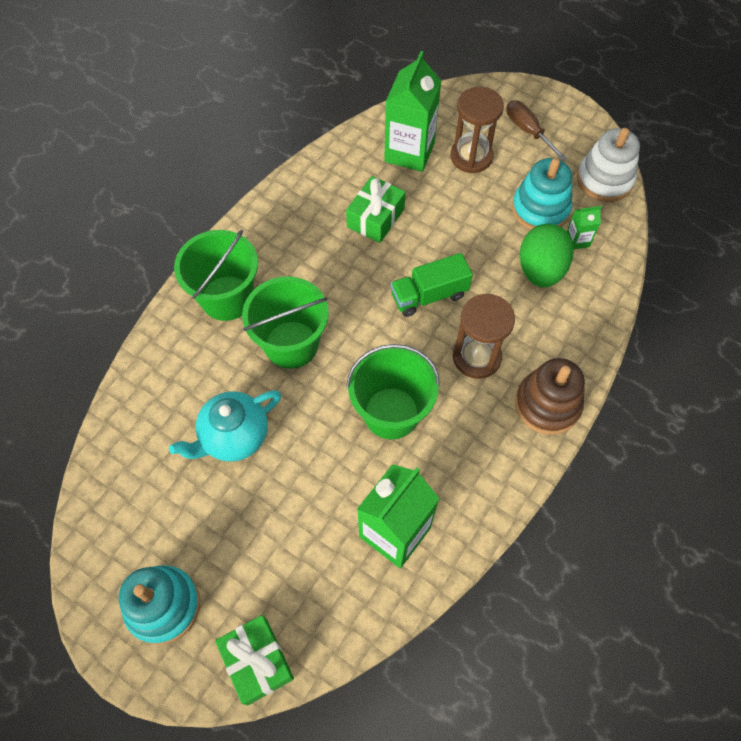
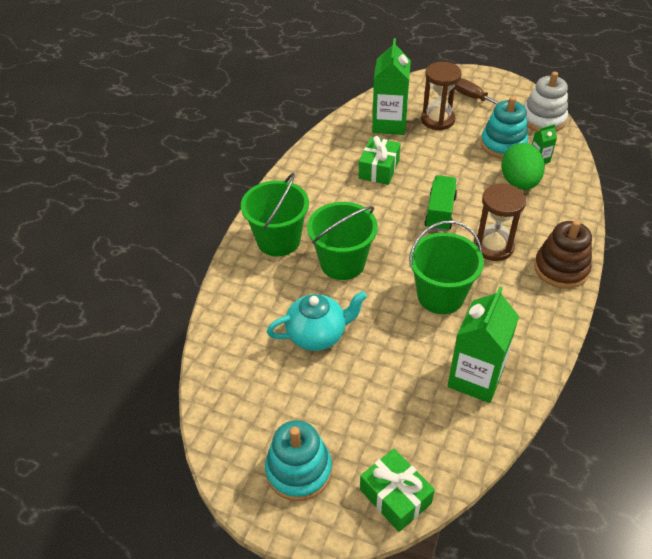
camera: 10 degrees left, 15 degrees down
(234, 436) = (317, 334): turquoise teapot -> turquoise teapot turned 150 degrees counterclockwise
(429, 295) = (440, 212): green truck -> green truck turned 135 degrees clockwise

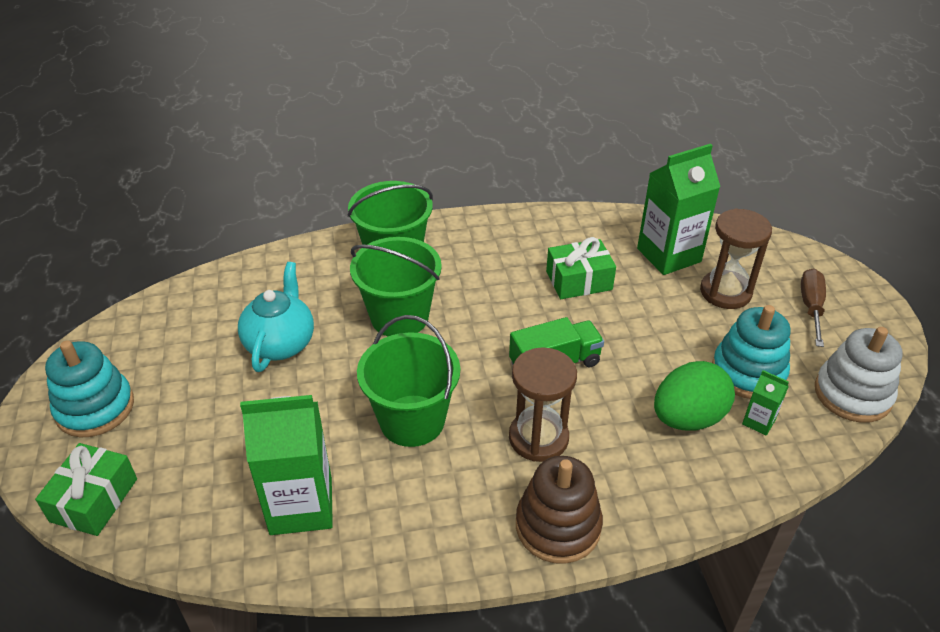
camera: 55 degrees right, 5 degrees down
(317, 334) = (280, 343): turquoise teapot -> turquoise teapot turned 120 degrees counterclockwise

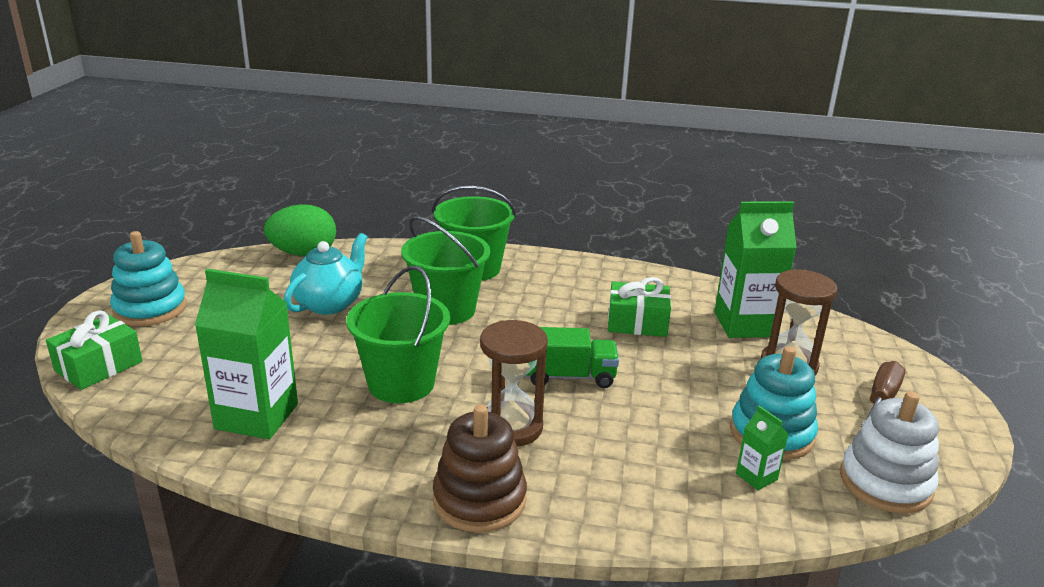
camera: 20 degrees right, 15 degrees down
(688, 418) = (678, 453): green egg -> green egg (303, 254)

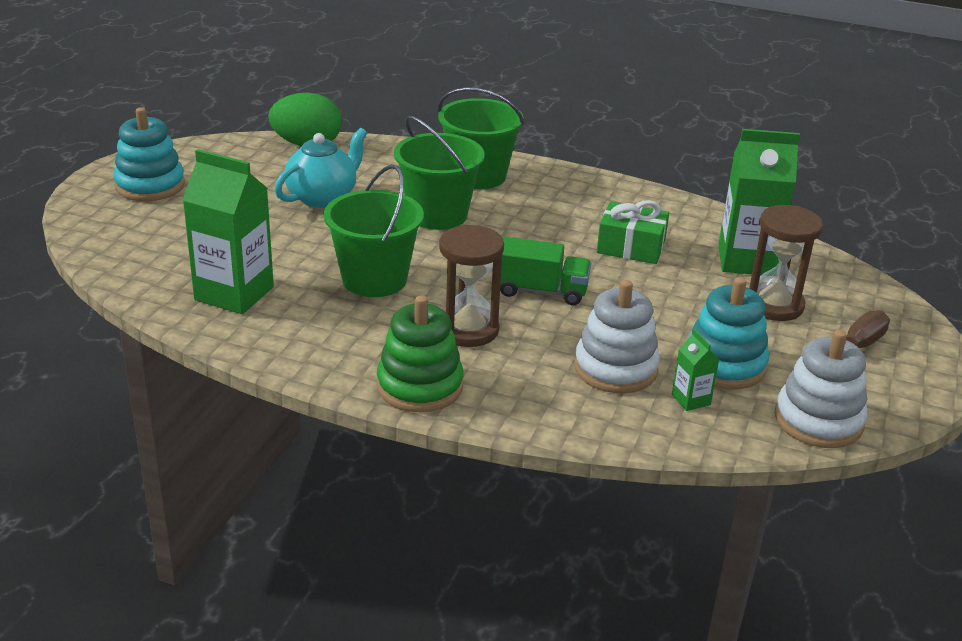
camera: 10 degrees right, 5 degrees up
(98, 366) = (98, 234): green gift -> none
(479, 500) = (420, 386): brown stacking toy -> green stacking toy
(670, 451) = (615, 368): none -> white stacking toy

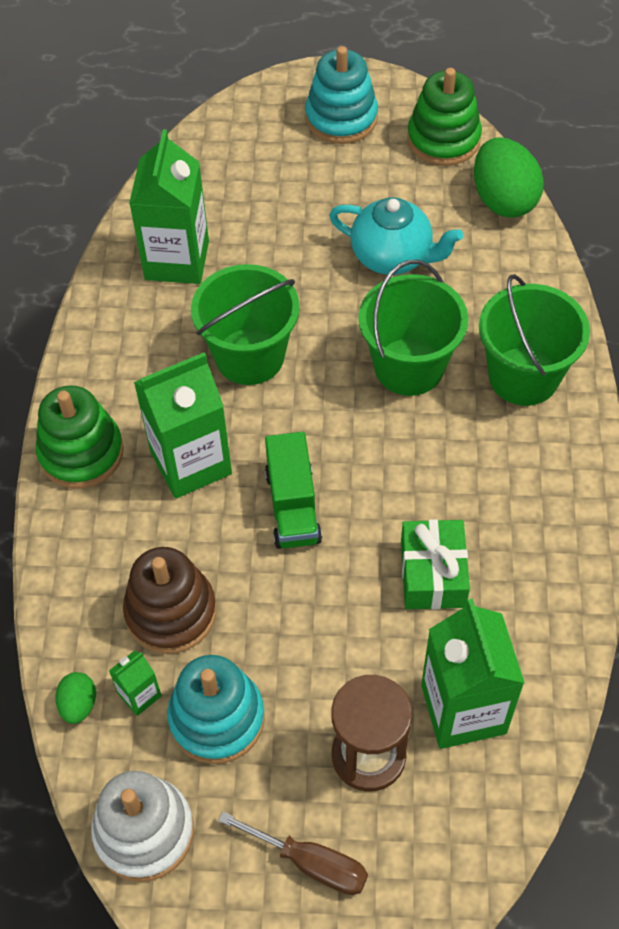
camera: 75 degrees right, 25 degrees up
(222, 152) = (443, 139): none -> green stacking toy
(468, 330) = (191, 463): brown hourglass -> green carton
(615, 368) = (171, 612): white stacking toy -> brown stacking toy
(690, 434) = (79, 704): none -> green egg

